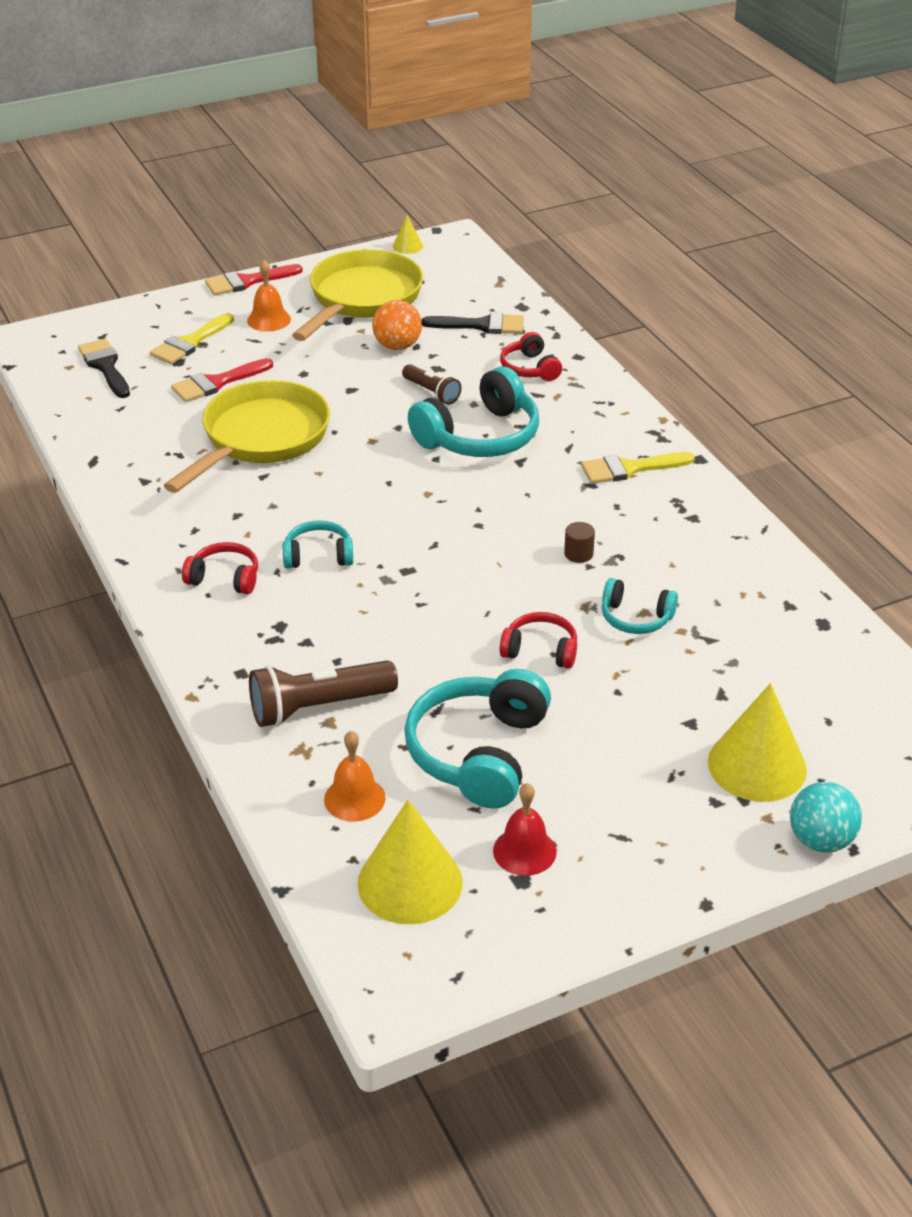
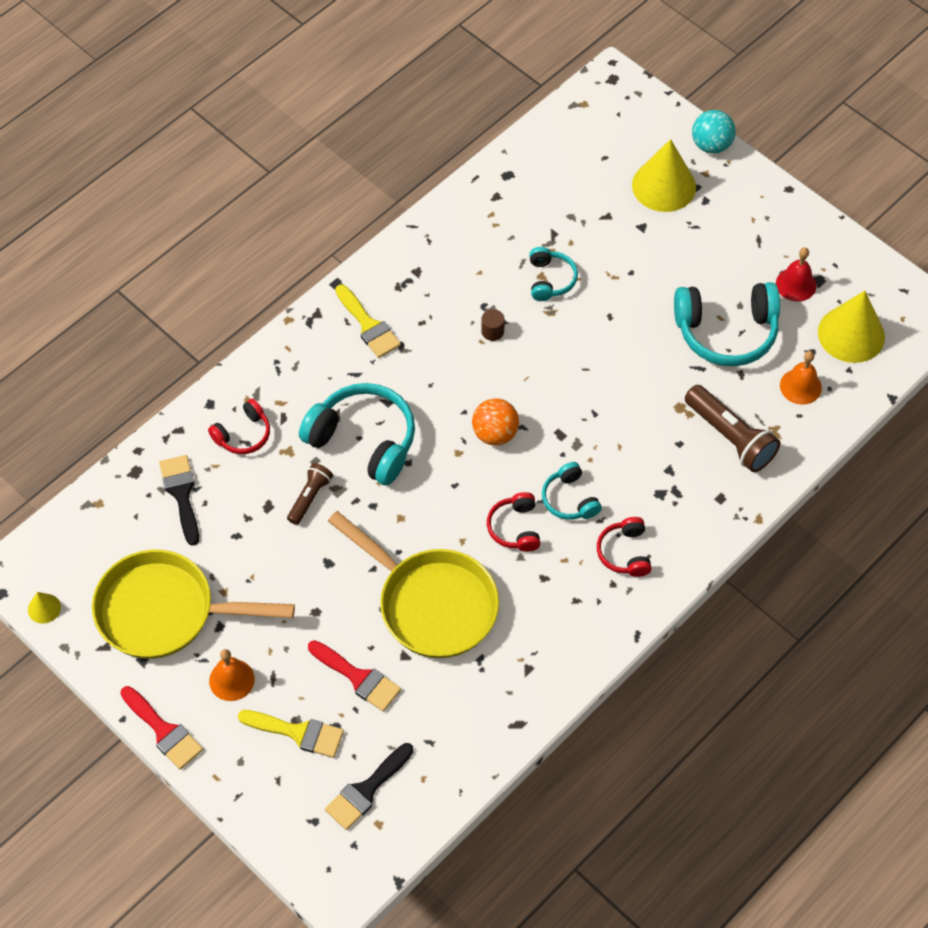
camera: 110 degrees left, 20 degrees up
(261, 438) = (431, 604): yellow pan -> yellow pan turned 150 degrees counterclockwise
(397, 346) = (242, 551): orange ball -> orange ball (495, 433)
(540, 650) = (610, 326): red headphones -> red headphones (515, 528)

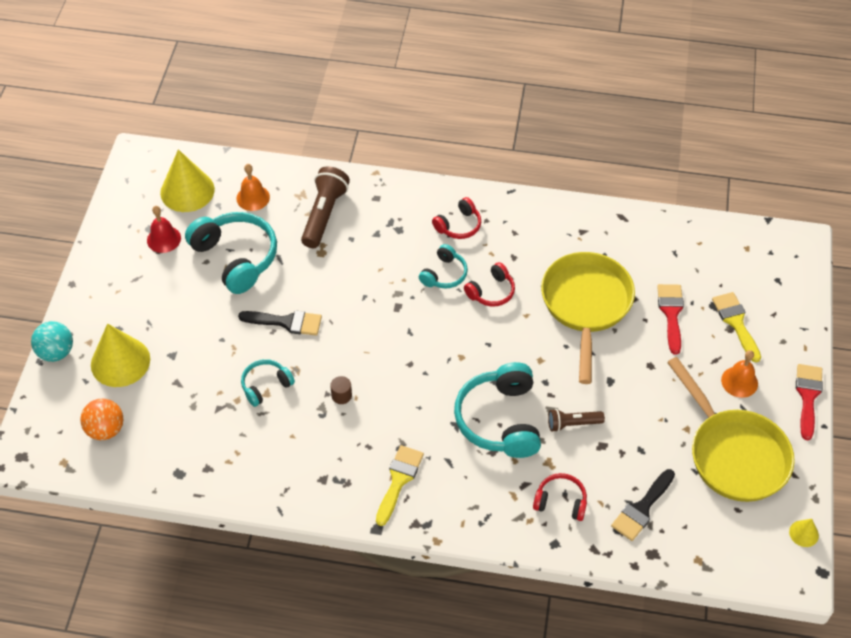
camera: 125 degrees left, 5 degrees down
(366, 790) = (734, 266): black brush -> black brush (286, 322)
(495, 433) = (428, 344): orange ball -> orange ball (106, 429)

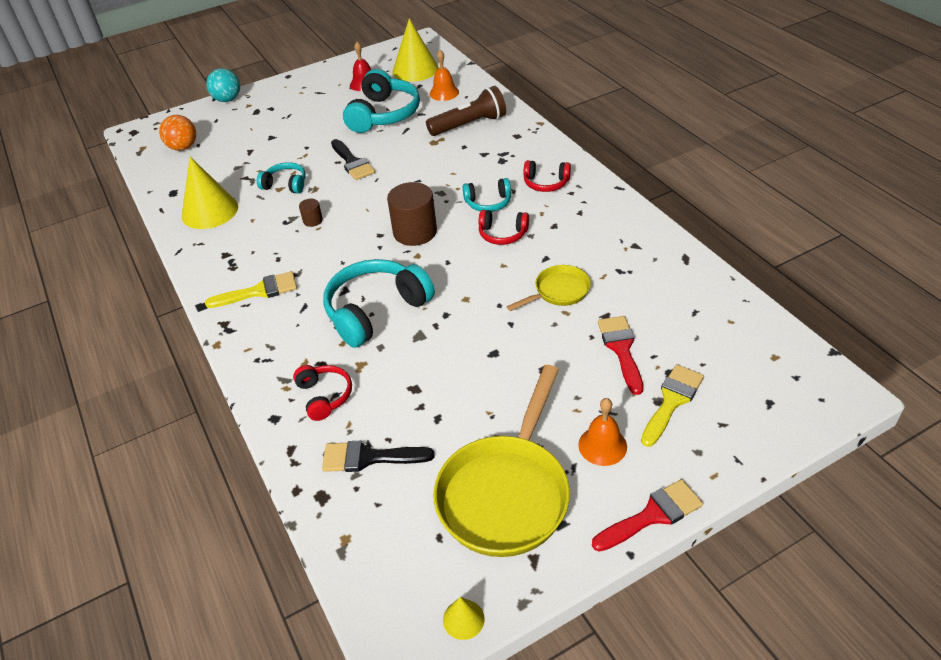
camera: 55 degrees right, 10 degrees down
(120, 362) = (244, 123): yellow cone -> yellow cone (210, 211)
(431, 340) = (415, 232): none -> brown cylinder
(572, 424) = (418, 356): brown flashlight -> none
(586, 305) = (558, 291): yellow pan -> yellow pan, size x0.51
(671, 313) = (621, 349): red brush -> red brush turned 60 degrees counterclockwise

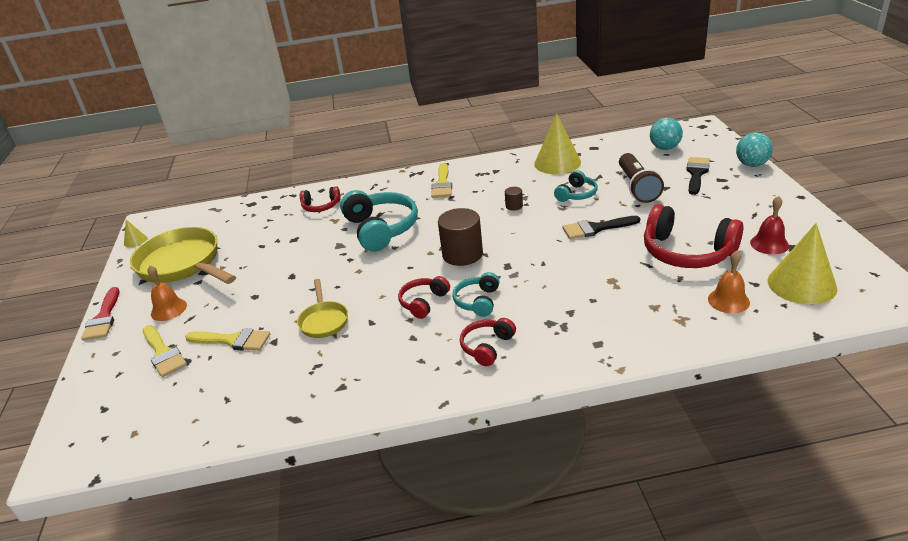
camera: 110 degrees right, 10 degrees down
(183, 147) = (664, 148): orange ball -> turquoise ball
(369, 458) = (259, 219): black brush -> black brush (696, 173)
(383, 114) = (687, 252): turquoise headphones -> red headphones
(469, 125) = (639, 310): brown flashlight -> brown flashlight (637, 187)
(621, 349) = (233, 340): red brush -> yellow brush

